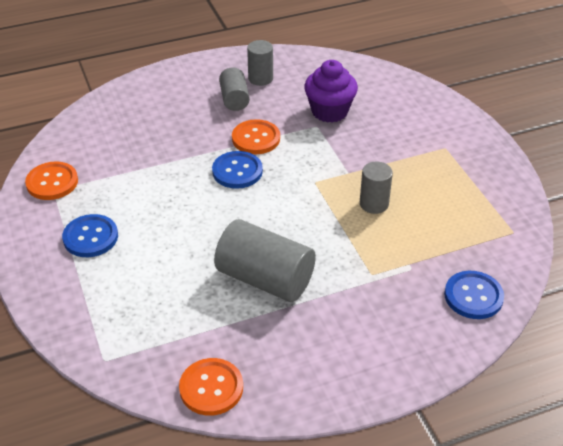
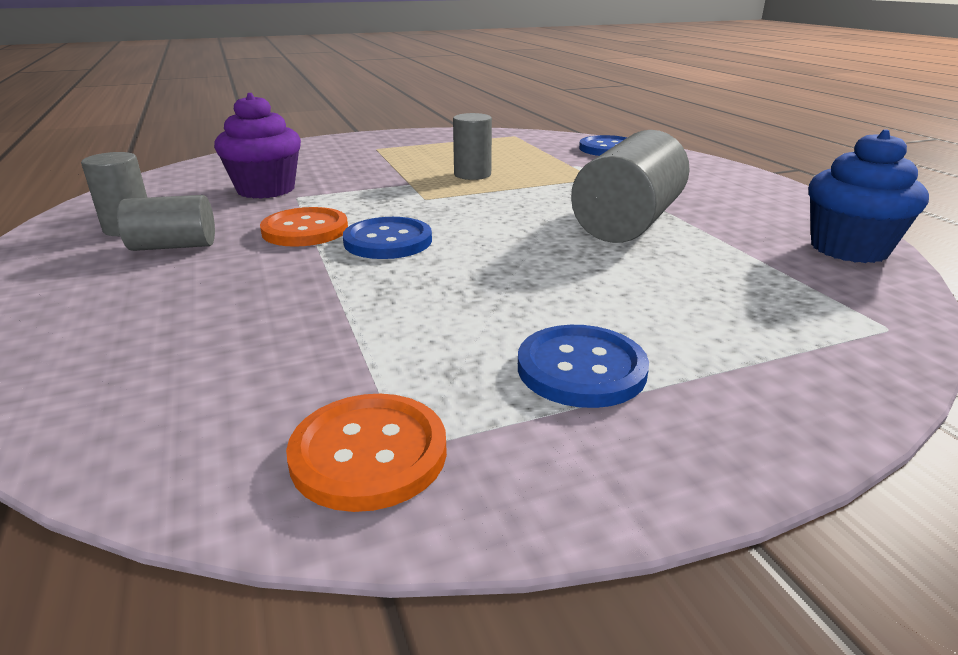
camera: 90 degrees left, 15 degrees down
(211, 388) = (849, 249): orange button -> blue cupcake

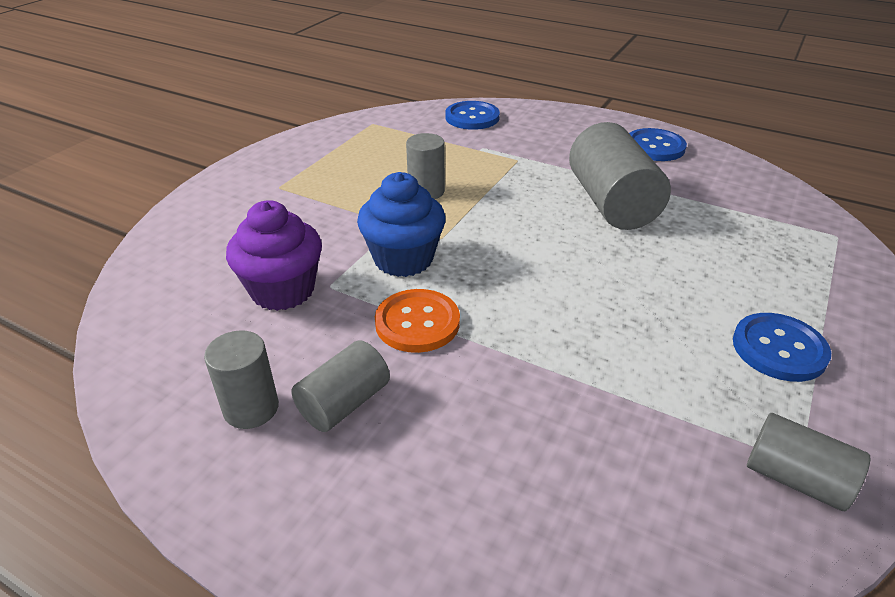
camera: 40 degrees left, 10 degrees up
(369, 453) = (795, 478): orange button -> grey cylinder
(388, 241) = (500, 301): blue button -> blue button (654, 147)
(849, 249) = (744, 175): blue cupcake -> blue cupcake (403, 259)

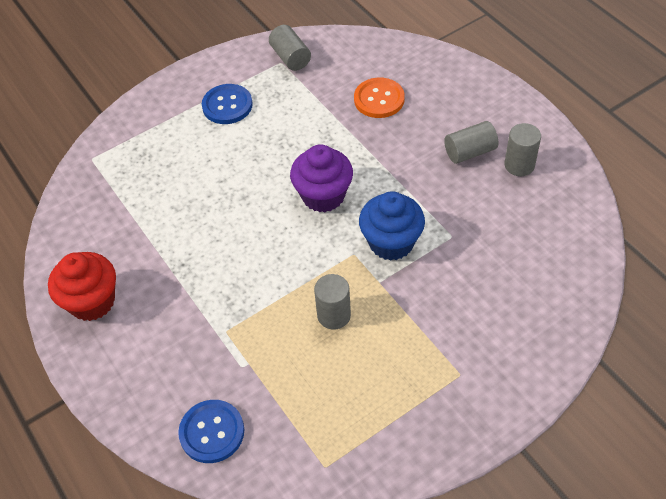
camera: 150 degrees left, 15 degrees up
(283, 290) = (484, 243): purple cupcake -> purple cupcake (323, 195)
(417, 323) = (408, 187): orange button -> orange button (379, 99)
(611, 203) = (202, 244): grey cylinder -> none
(654, 147) = (92, 301): blue button -> red cupcake

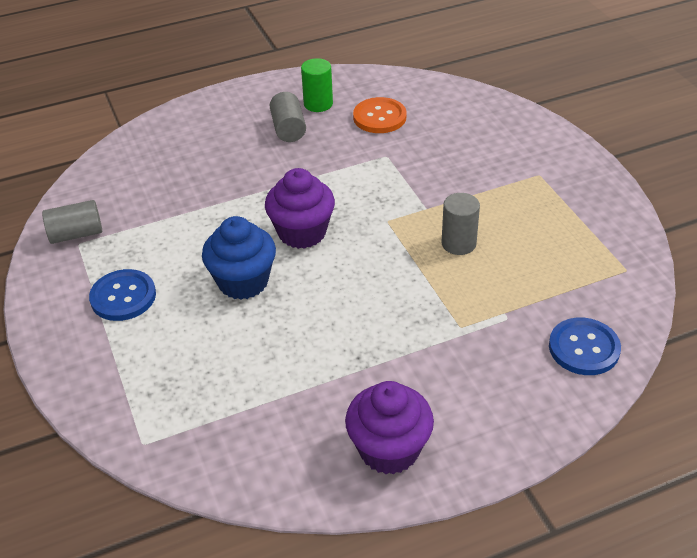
camera: 80 degrees left, 10 degrees down
(92, 301) = (389, 449): red cupcake -> purple cupcake
(379, 99) = (185, 176): orange button -> orange button (379, 117)
(391, 242) = (381, 194): blue cupcake -> blue cupcake (243, 282)
(519, 165) = (318, 104): grey cylinder -> green cylinder

